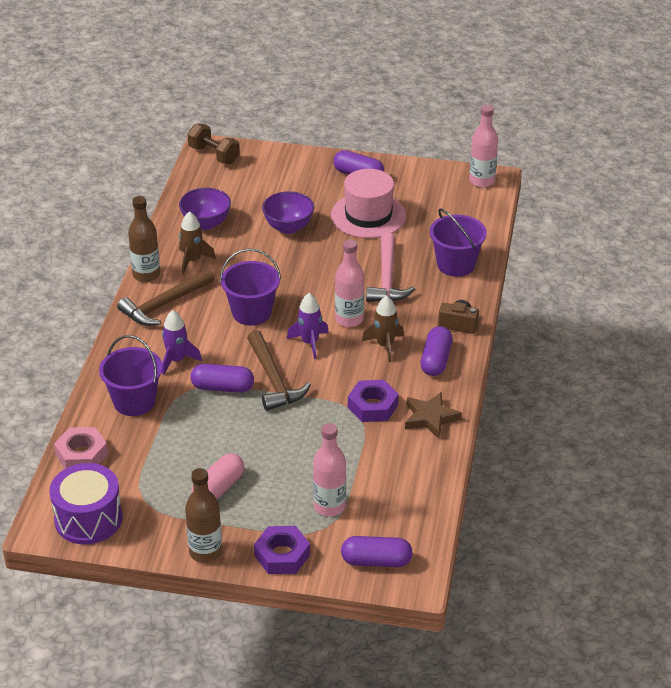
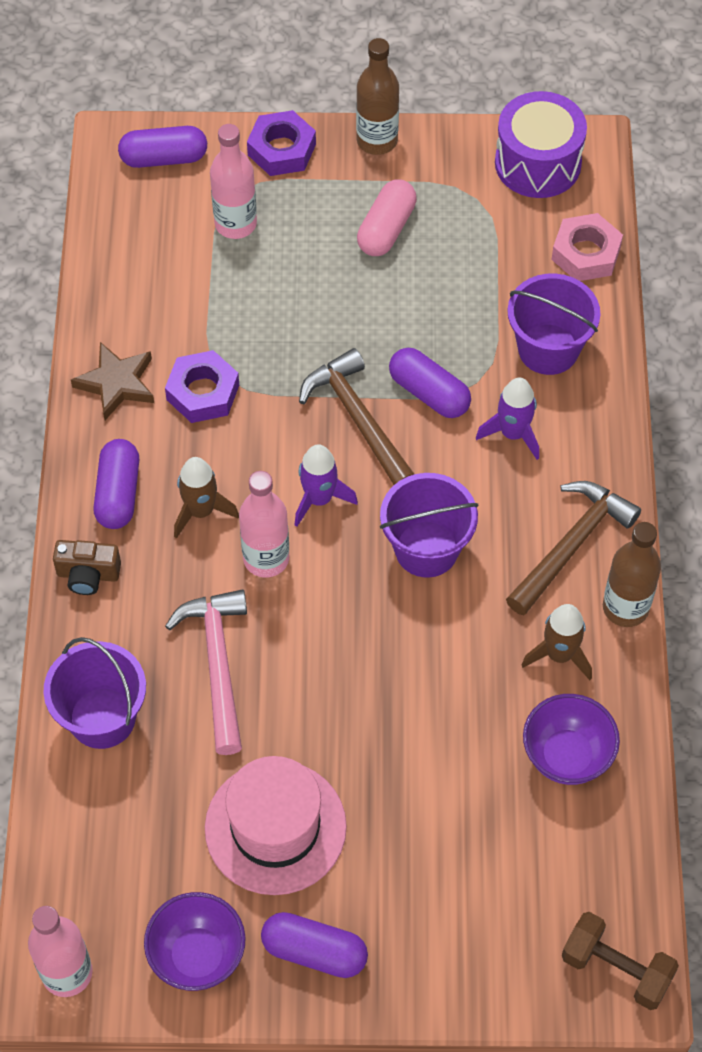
camera: 170 degrees right, 20 degrees up
(222, 387) = (429, 393): purple capsule -> purple capsule turned 45 degrees clockwise
(288, 227) = (415, 769): purple bowl -> purple bowl (197, 956)

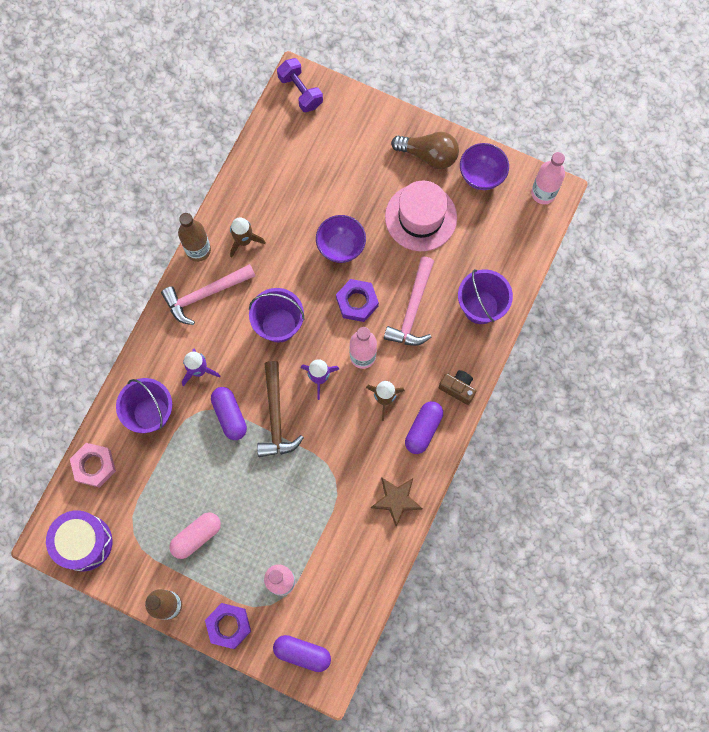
camera: 155 degrees left, 15 degrees up
(203, 392) = (351, 472): purple nut -> purple nut (357, 302)
(314, 951) = (428, 155): purple capsule -> brown light bulb
(567, 756) = (268, 191): purple bowl -> purple bowl (341, 247)
(571, 545) = (205, 294): brown hammer -> pink hammer
(616, 969) = (300, 91): brown dumbbell -> purple dumbbell

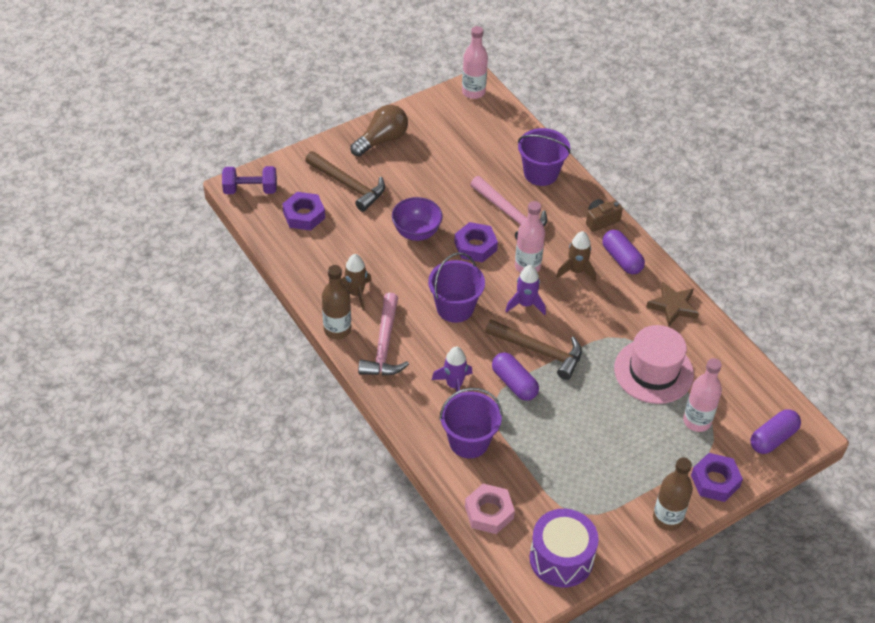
camera: 60 degrees left, 25 degrees down
(196, 536) = (613, 464): pink capsule -> none
(229, 415) = (514, 383): purple capsule -> purple capsule turned 45 degrees clockwise
(300, 149) = (304, 215): none -> purple nut
(357, 161) = (348, 185): none -> brown hammer
(421, 217) = (432, 171): pink hat -> pink hat (653, 371)
(481, 175) = (427, 118): purple bowl -> none

